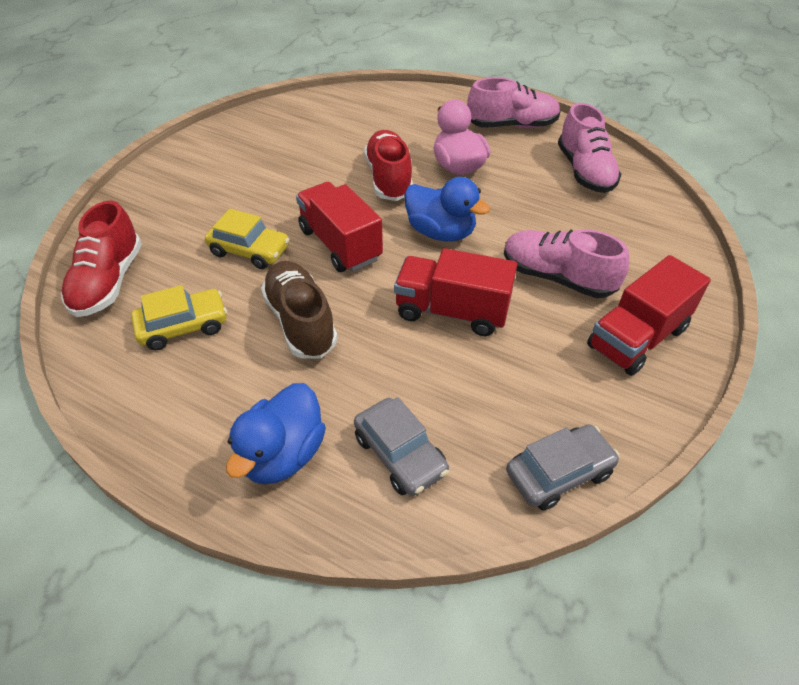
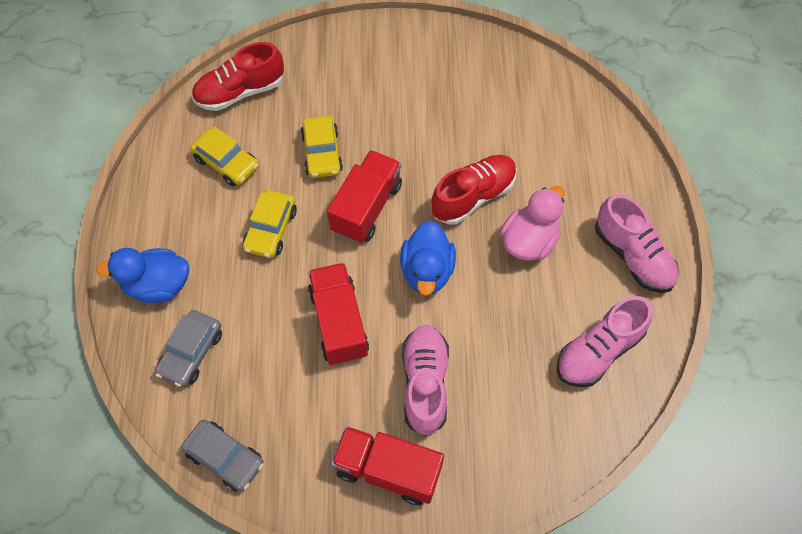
camera: 60 degrees right, 15 degrees up
(301, 322) = (271, 229): brown shoe -> yellow car

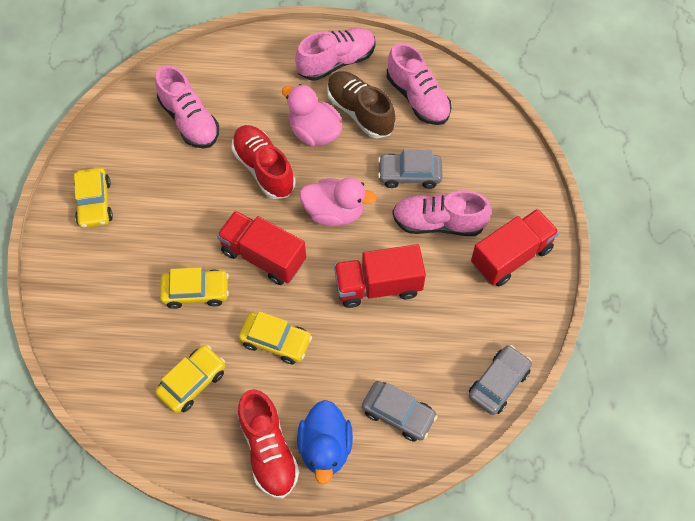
camera: 85 degrees left, 0 degrees up
(240, 92) = (105, 368): red shoe -> red shoe (268, 450)
(387, 470) = (511, 256): red truck -> red truck turned 150 degrees counterclockwise
(413, 56) = (94, 203): none -> yellow car
(427, 271) = (334, 212): blue duck -> pink duck
(486, 347) = (409, 174): none -> grey car
(523, 120) = (189, 120): none -> pink shoe
(565, 287) = (360, 112): none -> brown shoe

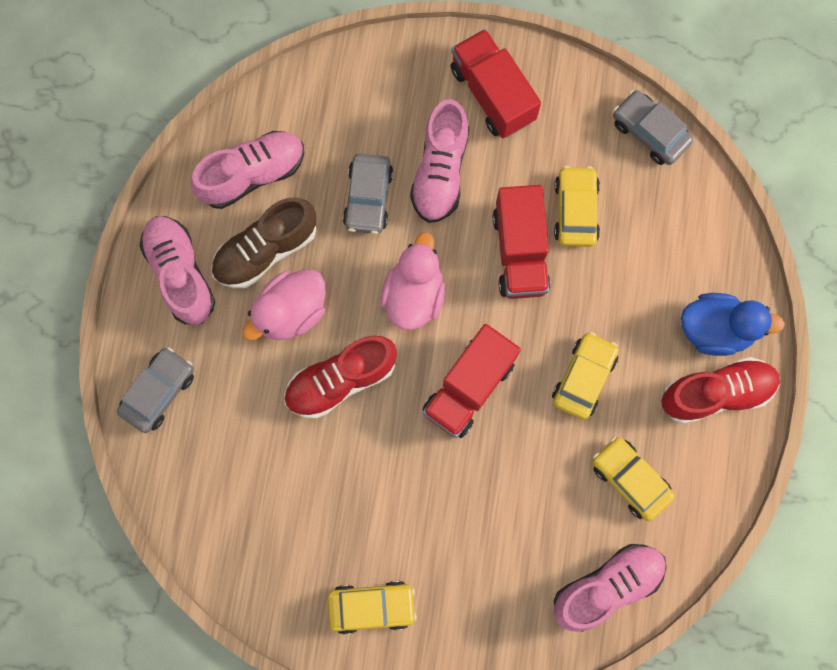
camera: 85 degrees left, 15 degrees up
(189, 120) = (254, 477): pink shoe -> pink shoe (607, 586)
(196, 292) = (512, 473): yellow car -> yellow car (575, 210)
(398, 414) = (680, 245): grey car -> grey car (159, 392)

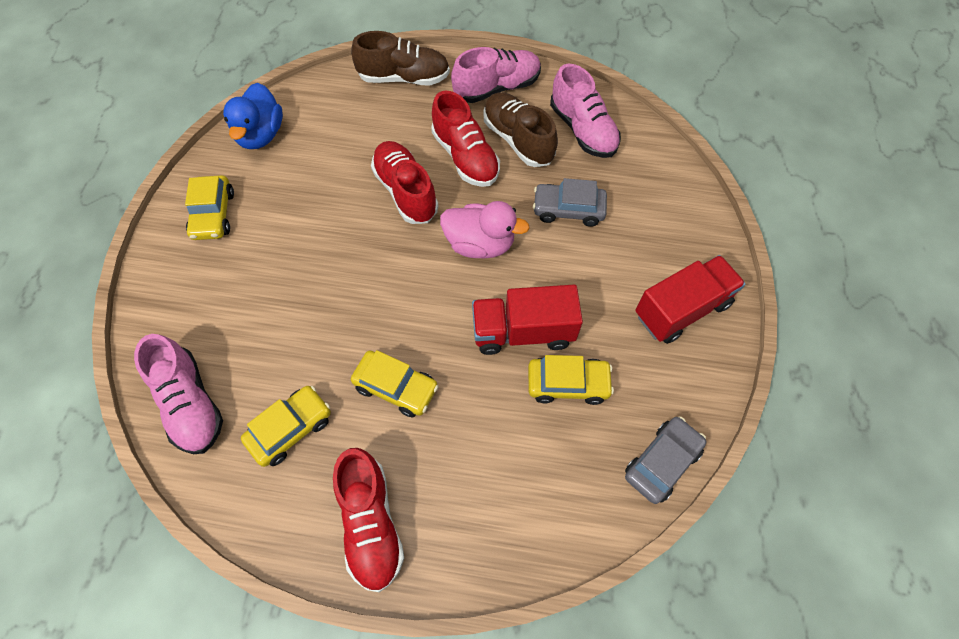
camera: 90 degrees right, 15 degrees down
(159, 392) = (404, 78): grey car -> brown shoe
(291, 312) = (465, 157): pink duck -> red shoe
(440, 171) = (598, 265): pink shoe -> none
(469, 387) = (393, 287): red truck -> none
(715, 329) = (441, 526): blue duck -> blue duck (261, 135)

